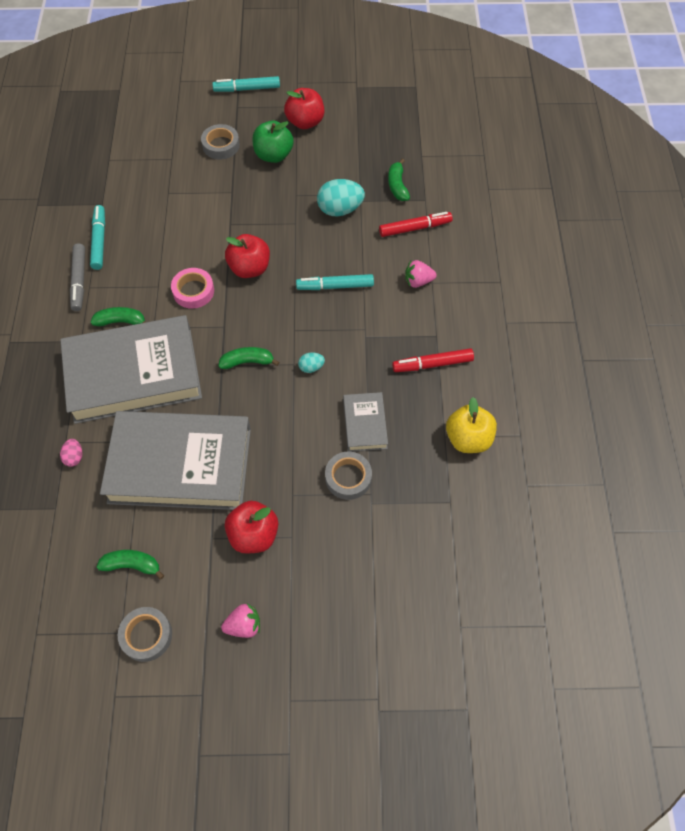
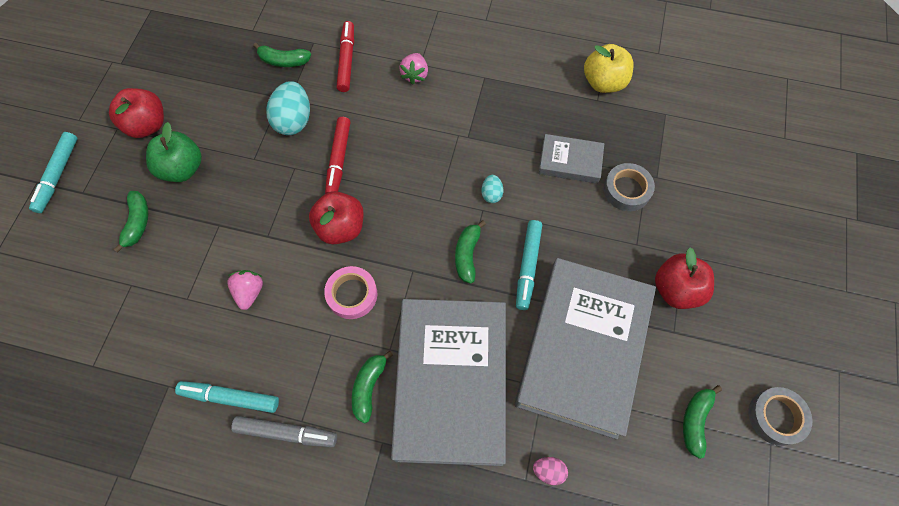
camera: 75 degrees left, 5 degrees up
(221, 145) = (137, 223): grey tape -> green banana
(244, 625) = (771, 318): pink strawberry -> pink strawberry (249, 292)
(335, 286) = (395, 149): turquoise marker -> turquoise marker (528, 266)
(432, 364) = (516, 88): red marker -> red marker (339, 160)

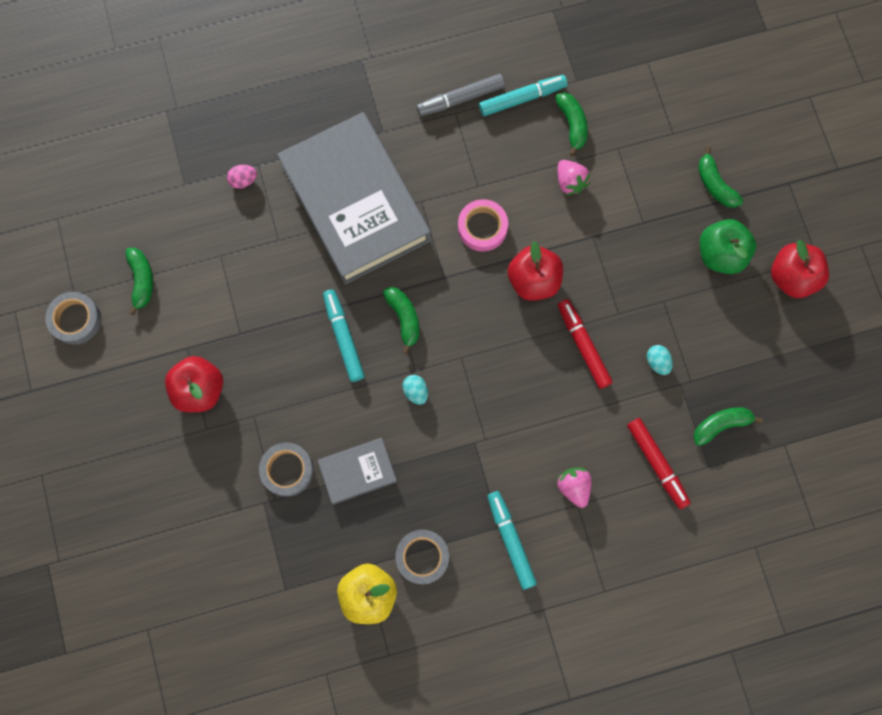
camera: 150 degrees right, 10 degrees up
(58, 175) = (825, 185): turquoise marker -> turquoise marker (510, 540)
(293, 120) = (657, 362): turquoise egg -> turquoise egg, size x0.51
(369, 387) = (419, 164): green banana -> green banana (572, 125)
(551, 86) = (422, 557): none -> grey tape
(582, 349) = (260, 289): grey book -> none

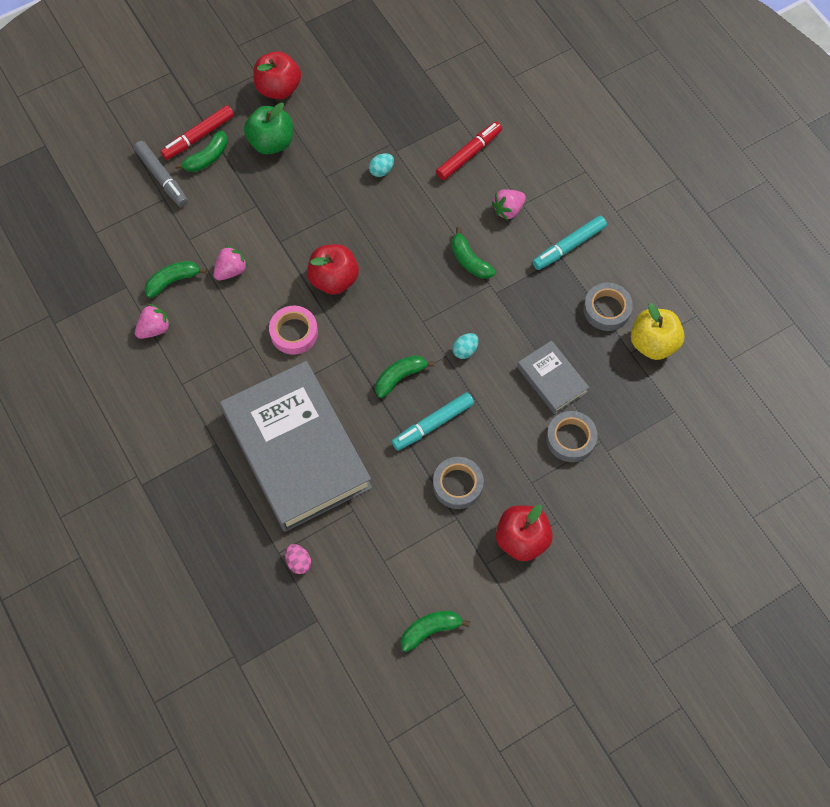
camera: 105 degrees left, 10 degrees down
(76, 320) = (489, 683): grey tape -> grey tape (457, 485)
(355, 203) = (297, 450): grey book -> grey book turned 75 degrees counterclockwise
(460, 99) = (166, 382): grey marker -> grey marker (162, 177)
(522, 98) = (154, 329): turquoise marker -> pink strawberry
(583, 345) = (383, 228): red marker -> red marker (198, 136)
(721, 425) = (421, 116): green banana -> green banana (469, 260)

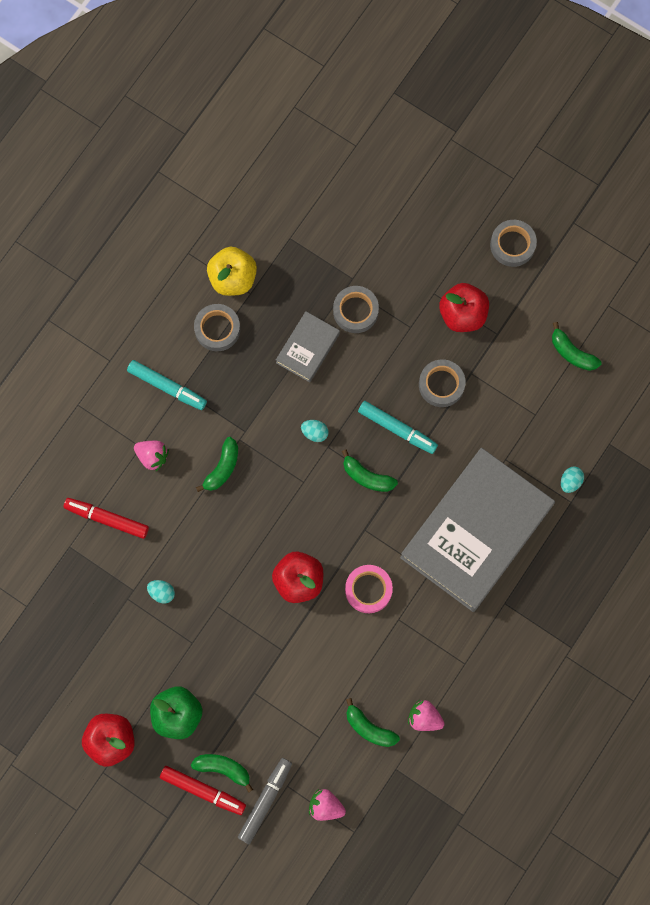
camera: 115 degrees left, 10 degrees up
(231, 270) = (333, 679): pink strawberry -> pink strawberry (325, 806)
(298, 562) = (570, 481): pink egg -> turquoise egg
(576, 625) = (512, 245): none -> grey tape

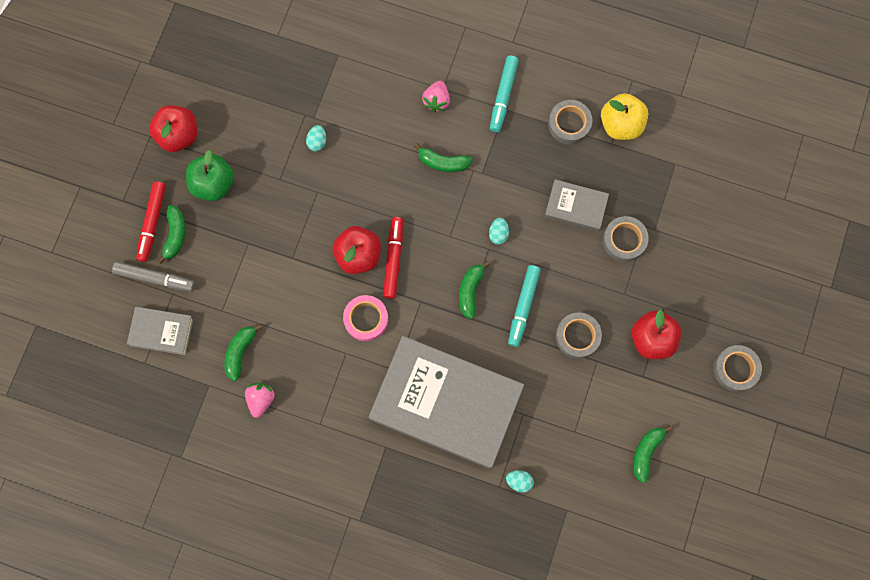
camera: 75 degrees right, 0 degrees up
(107, 519) = (370, 79): red marker -> red marker (393, 259)
(325, 806) = (161, 332): pink strawberry -> grey book

